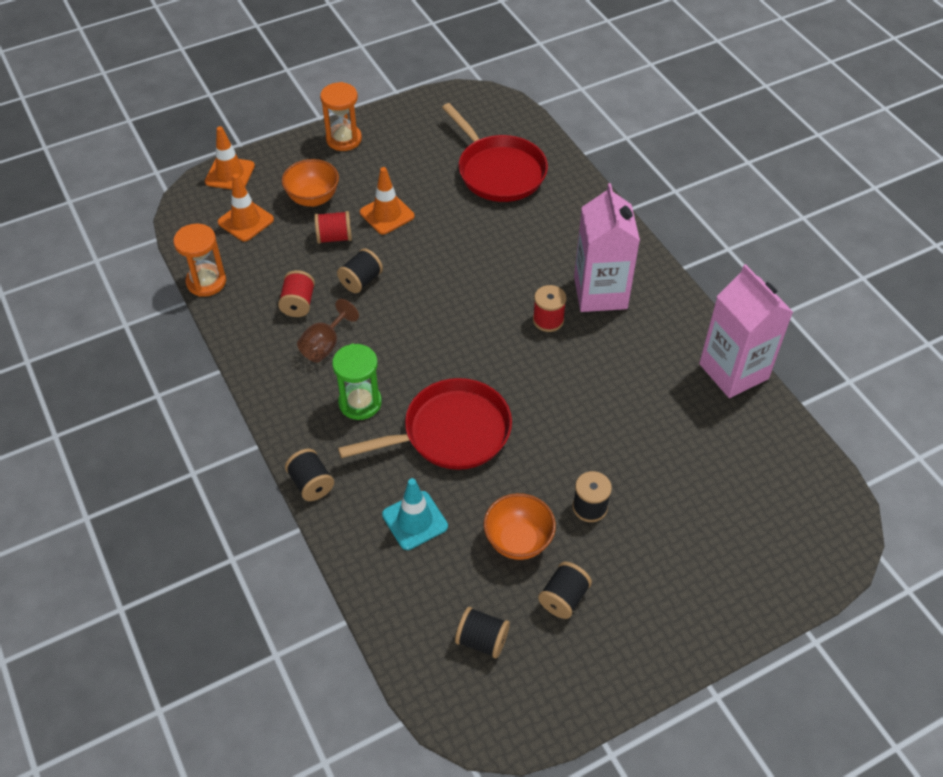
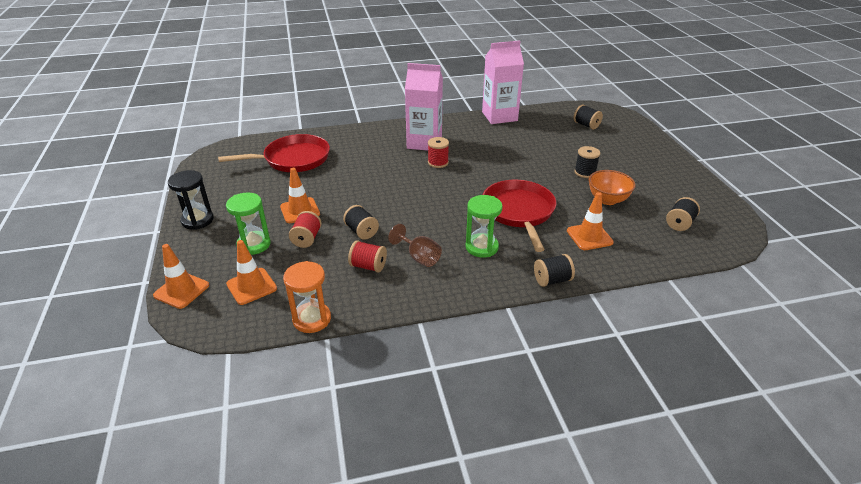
camera: 75 degrees left, 15 degrees down
(313, 198) = (254, 244): orange bowl -> green hourglass
(344, 139) = (197, 220): orange hourglass -> black hourglass
(415, 520) = (589, 236): turquoise traffic cone -> orange traffic cone
(563, 598) = (648, 191): black spool -> black spool (586, 125)

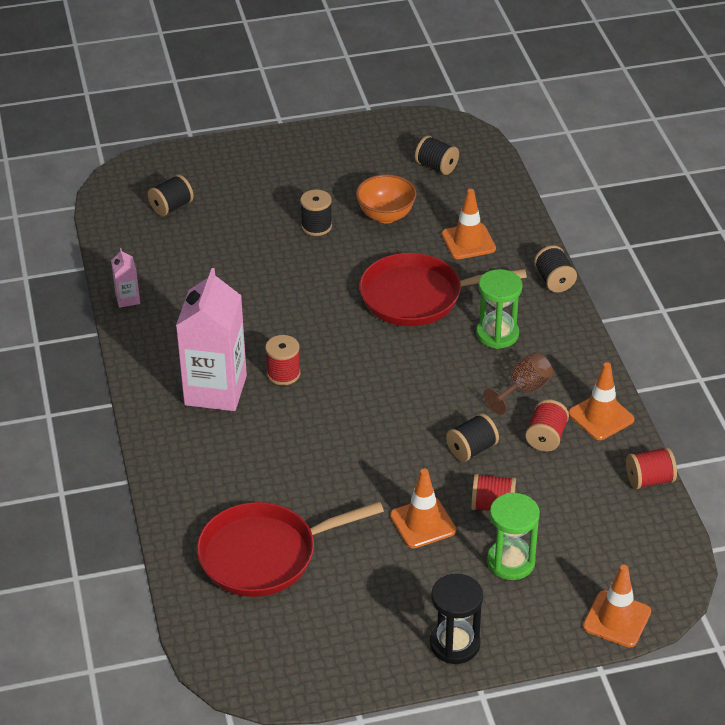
camera: 90 degrees left, 5 degrees up
(251, 286) = (599, 547): orange traffic cone -> orange traffic cone (601, 417)
(293, 159) = (264, 555): red pan -> red pan turned 90 degrees counterclockwise
(312, 319) = (649, 480): orange hourglass -> red spool
(499, 116) = (127, 299): pink carton -> pink carton, size x0.44

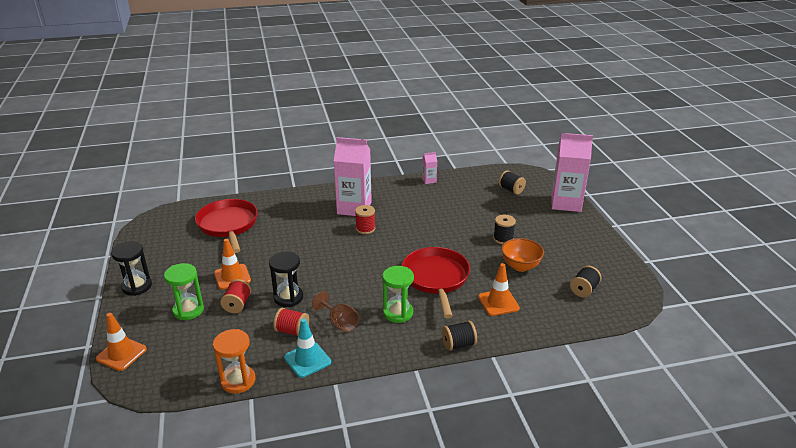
camera: 90 degrees right, 10 degrees down
(218, 155) = (566, 203): none -> pink carton
(472, 449) = (288, 297): black spool -> black hourglass
(601, 417) = (307, 360): orange traffic cone -> turquoise traffic cone
(649, 480) = (238, 381): red spool -> orange hourglass

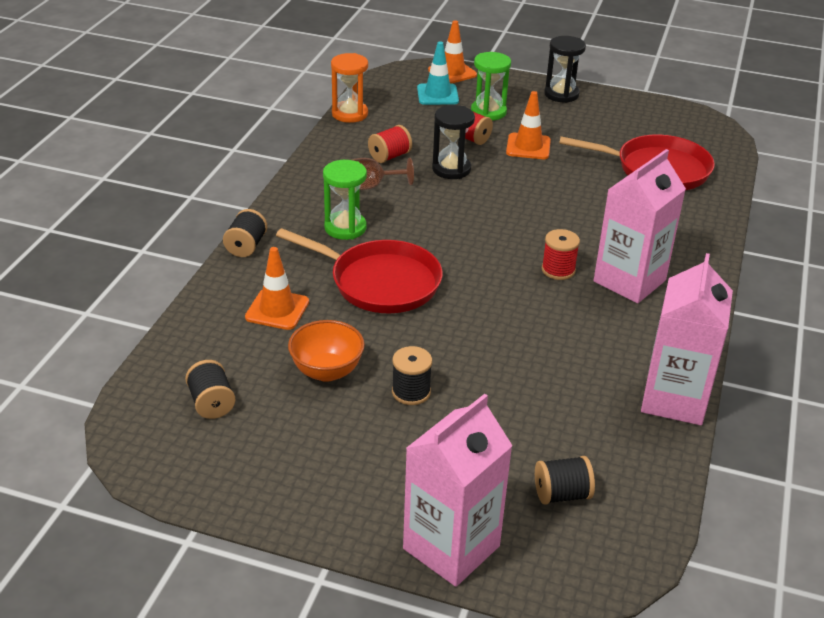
camera: 120 degrees right, 5 degrees up
(307, 360) = (335, 152): turquoise traffic cone -> turquoise traffic cone (437, 95)
(429, 180) = (674, 399): pink carton -> pink carton, size x2.30

